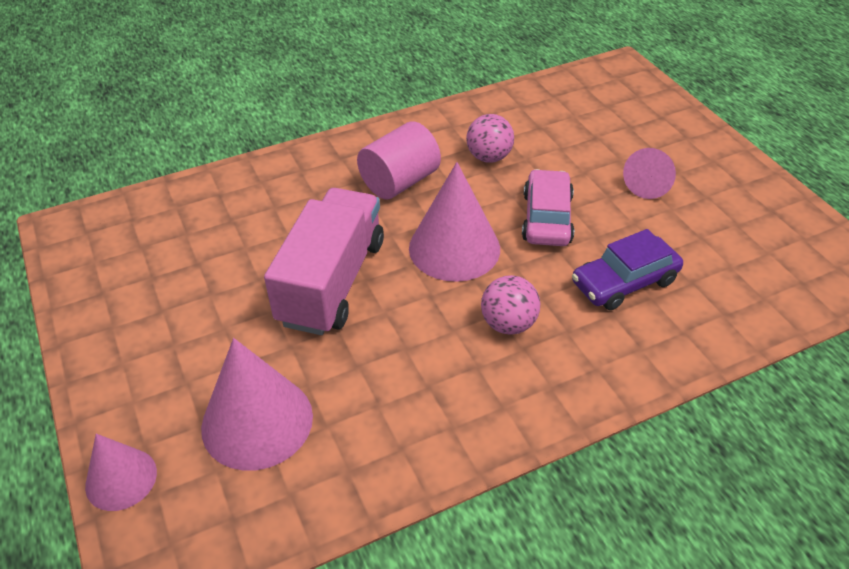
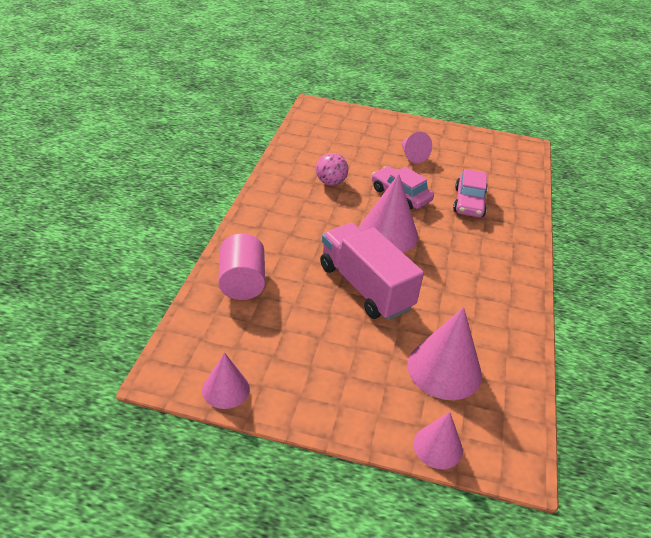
camera: 55 degrees left, 5 degrees down
(77, 272) = (225, 389): none -> pink cone
(400, 182) = (311, 220): pink cylinder -> pink cylinder (242, 282)
(508, 324) = (460, 249): pink ball -> none
(624, 282) = (469, 202): purple car -> pink car

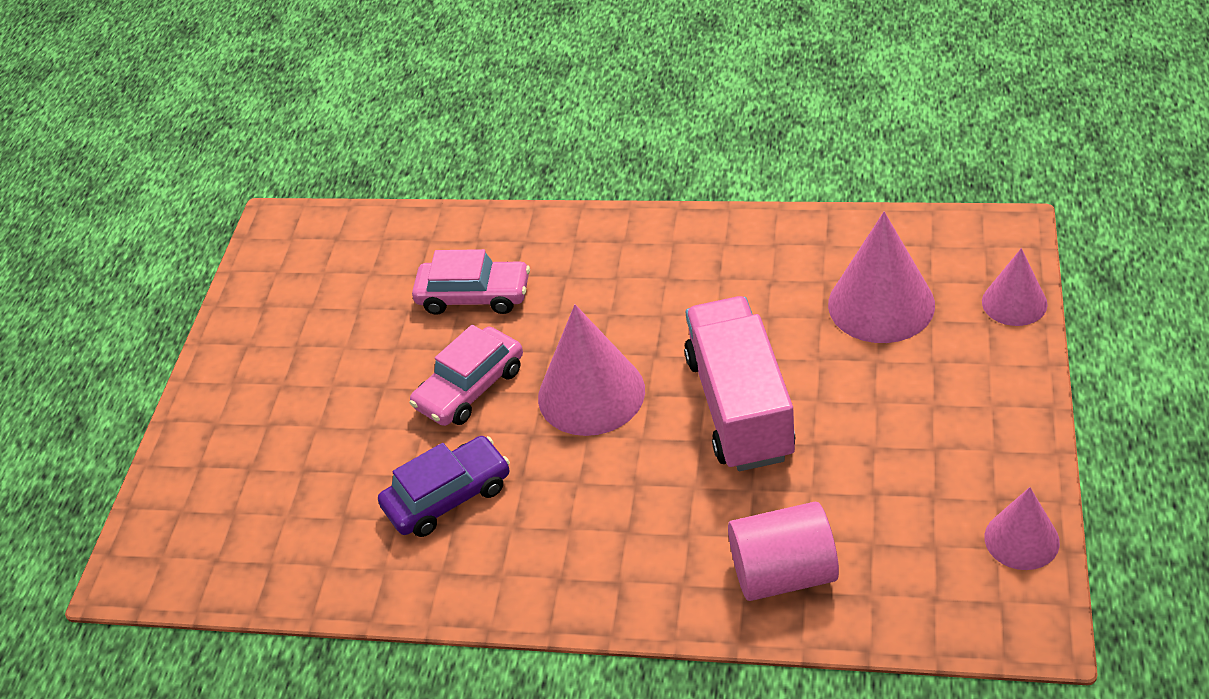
camera: 85 degrees left, 5 degrees up
(330, 182) = (448, 496): pink ball -> purple car
(365, 287) = (740, 407): pink truck -> pink truck turned 120 degrees clockwise
(412, 155) = (329, 383): pink cone -> none

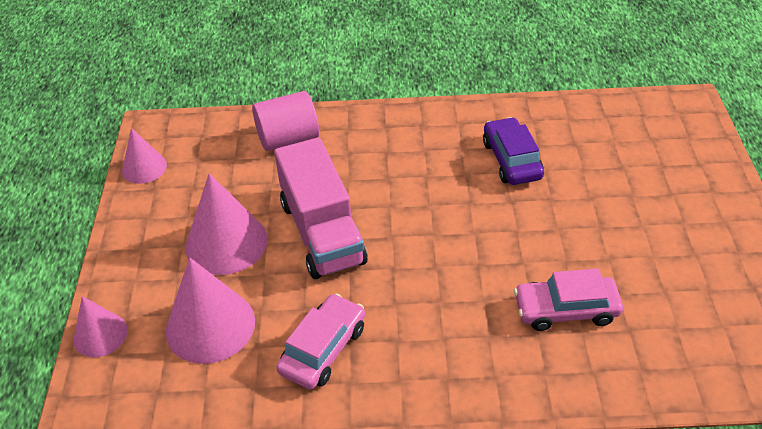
camera: 165 degrees right, 0 degrees up
(448, 496) = (511, 160): purple car -> purple car turned 120 degrees clockwise
(470, 388) = (530, 231): pink car -> pink car (323, 349)
(591, 393) = (435, 233): pink cone -> pink cone (226, 243)

